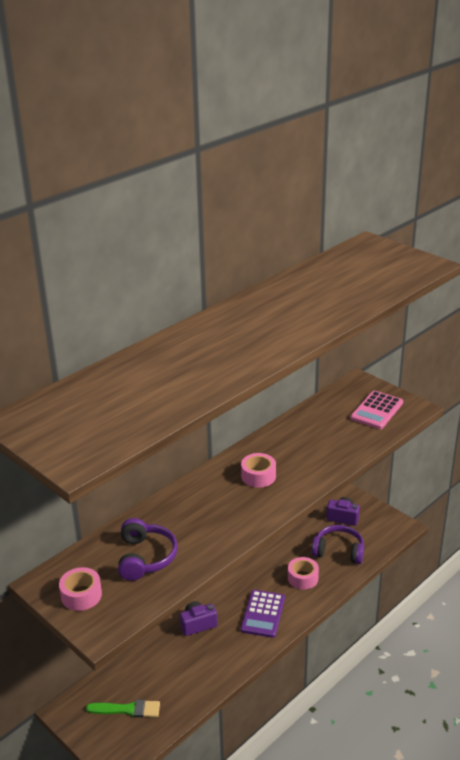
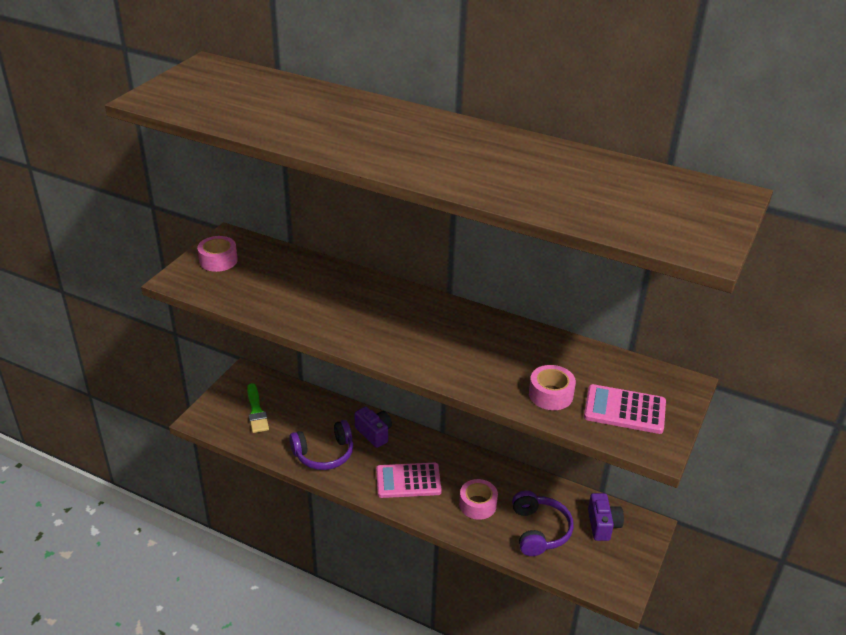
camera: 70 degrees right, 5 degrees up
(145, 557) = (277, 284): purple headphones -> purple headphones (324, 454)
(258, 476) = (433, 331): pink tape -> pink tape (551, 394)
(263, 614) = (408, 481): purple calculator -> pink calculator

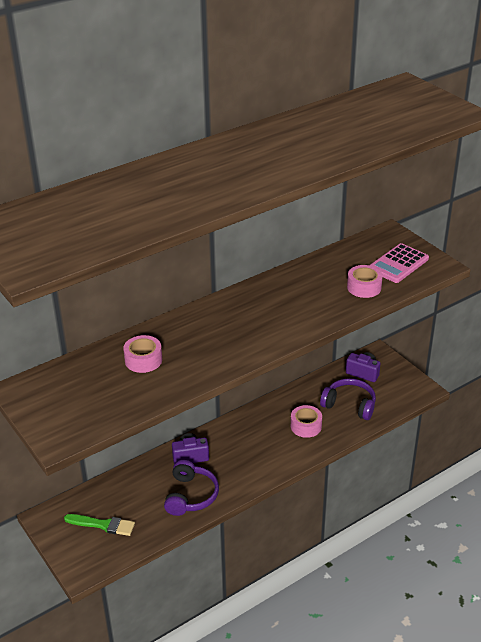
camera: 60 degrees left, 0 degrees up
(218, 260) = (51, 405): pink tape -> pink tape (143, 360)
(408, 481) = (257, 455): pink calculator -> none

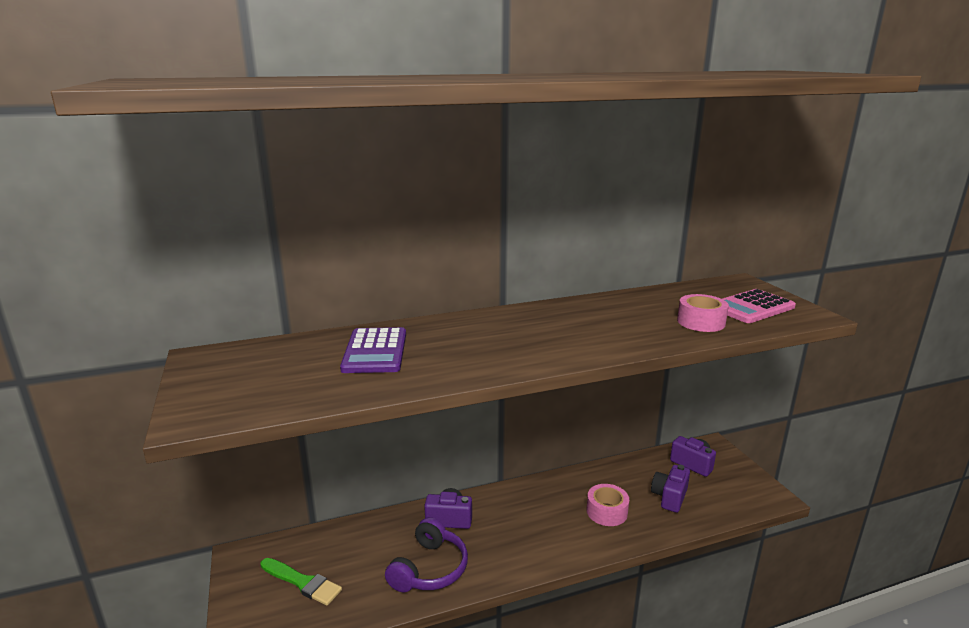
camera: 15 degrees right, 15 degrees down
(143, 360) = (375, 351): pink tape -> purple calculator
(349, 405) = (669, 497): purple headphones -> purple camera

